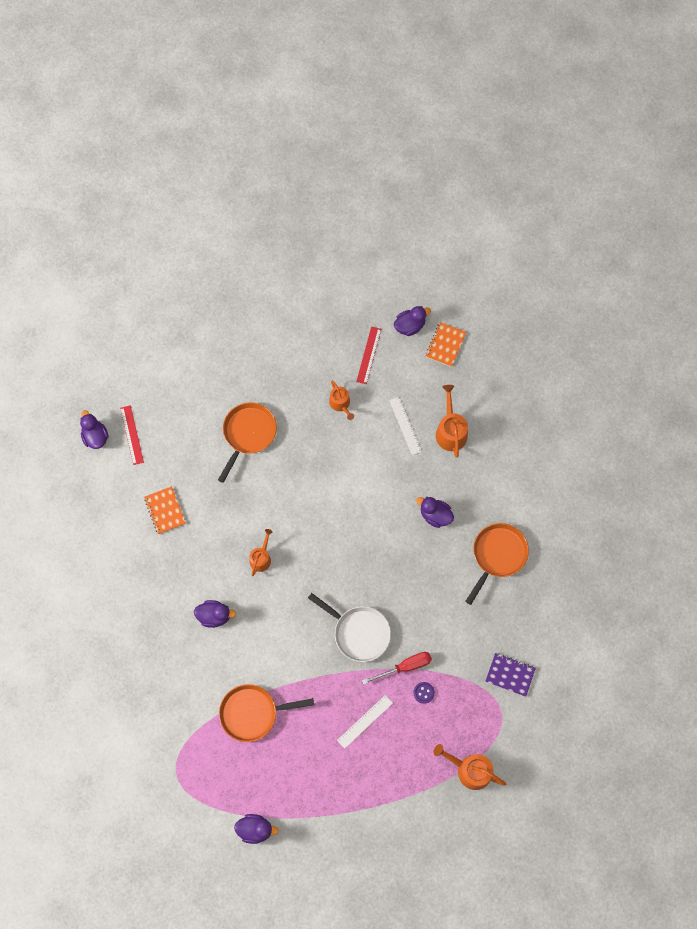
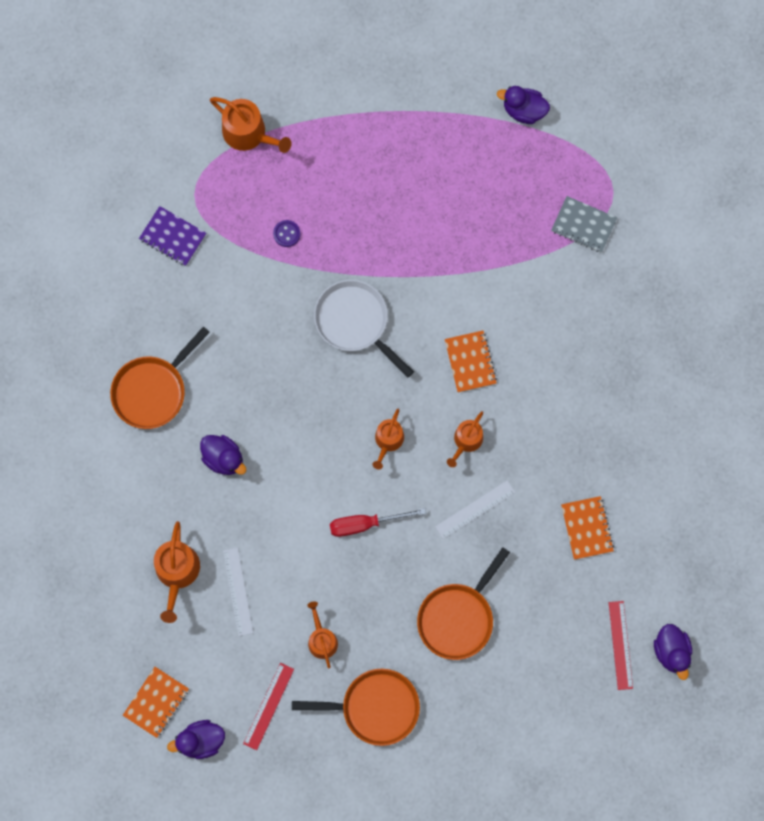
camera: 170 degrees left, 5 degrees up
(195, 740) = (583, 225): none -> grey notebook
(214, 616) = (539, 375): purple duck -> none
(253, 713) = (507, 246): orange pan -> orange pan (374, 707)
(267, 617) = (470, 362): none -> orange notebook
(318, 548) = (388, 441): none -> orange watering can
(365, 721) = (367, 212): white ruler -> white ruler (475, 509)
(405, 667) = (304, 269): red screwdriver -> red screwdriver (365, 524)

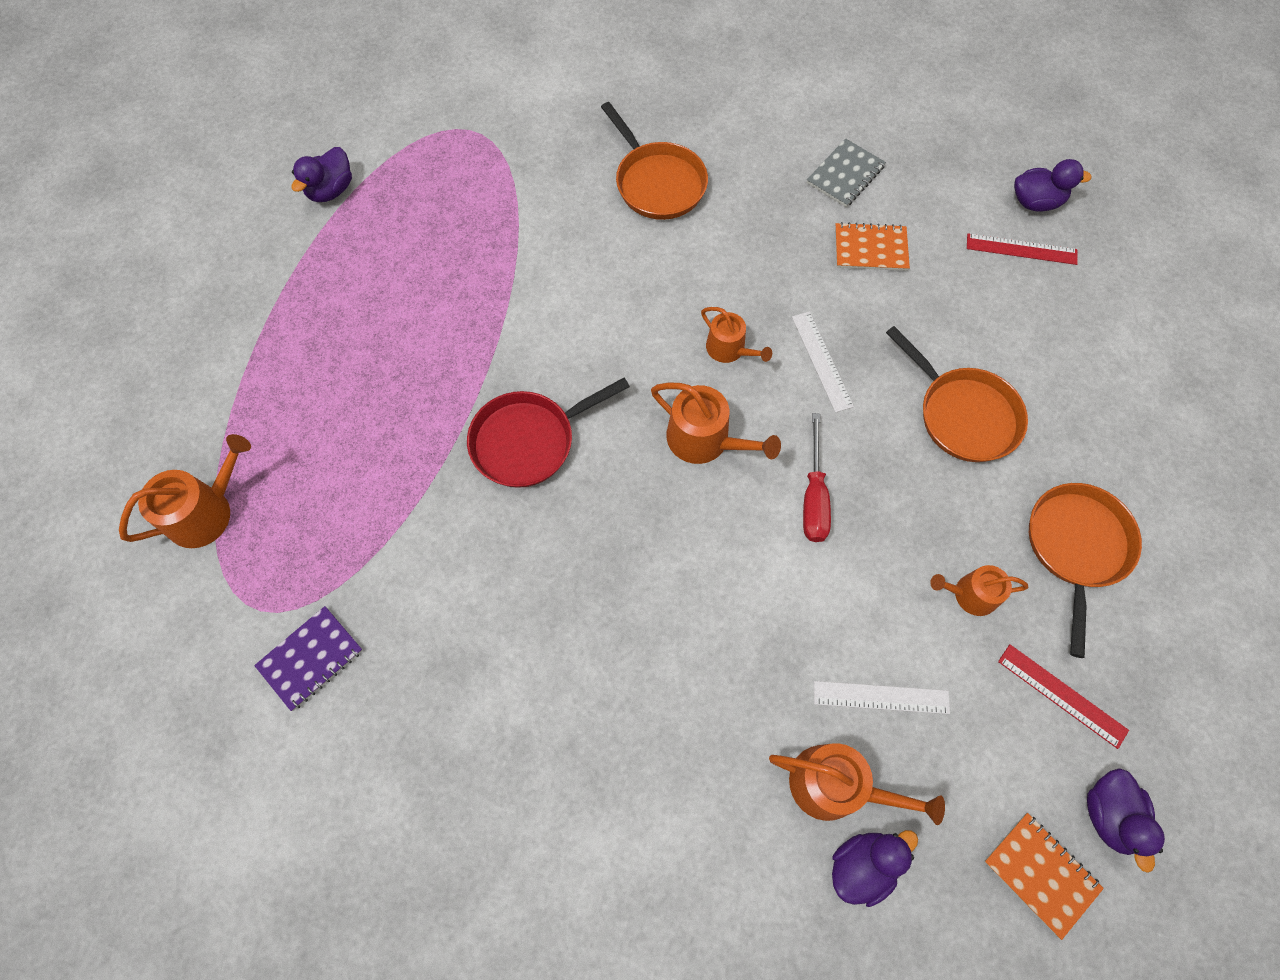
camera: 75 degrees left, 10 degrees down
(153, 390) = (537, 750): orange pan -> orange pan (657, 182)
(223, 458) = (673, 668): purple duck -> purple duck (862, 865)
(286, 234) = (372, 497): purple button -> none
(355, 322) = (529, 440): white pan -> red pan
(388, 441) = (705, 440): orange watering can -> orange watering can, size x1.53
(470, 362) = (627, 320): orange notebook -> none
(583, 225) = (497, 166): grey notebook -> grey notebook (845, 175)

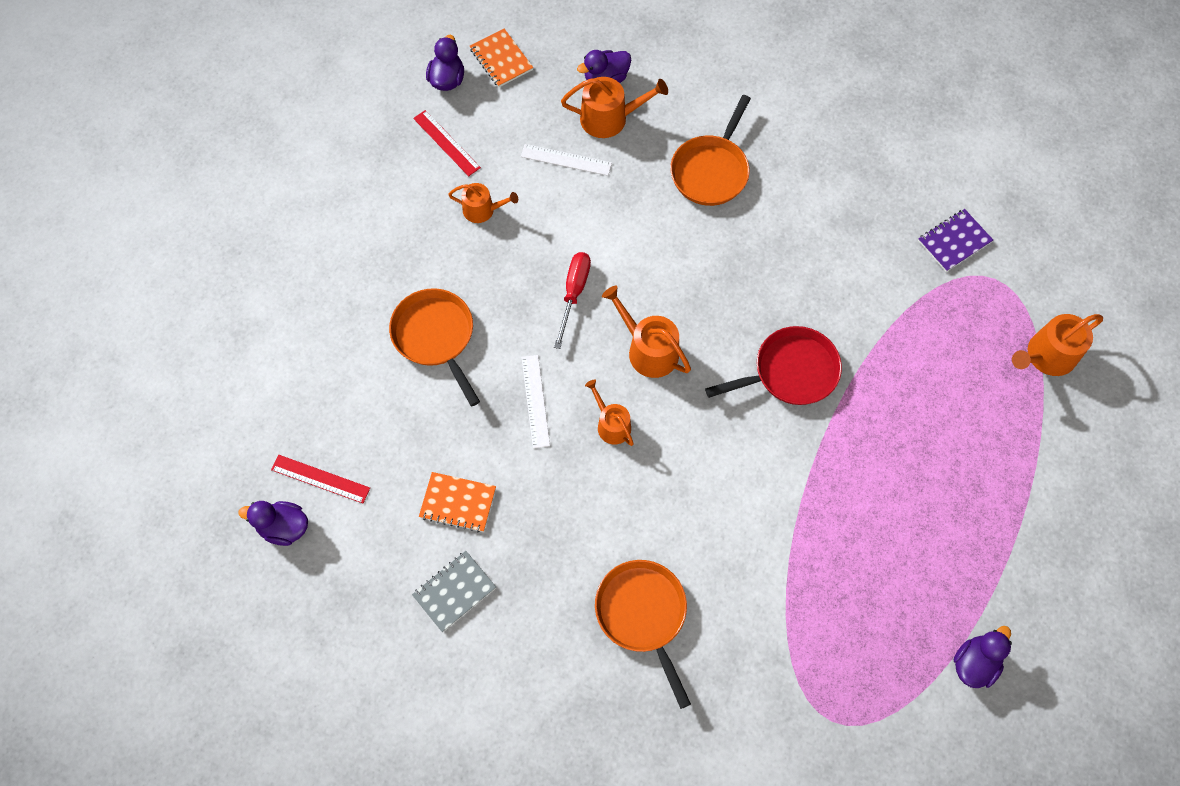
camera: 170 degrees left, 0 degrees up
(836, 786) = (610, 118): orange watering can -> orange watering can turned 150 degrees clockwise
(1076, 547) = (393, 228): orange pan -> orange pan (711, 170)

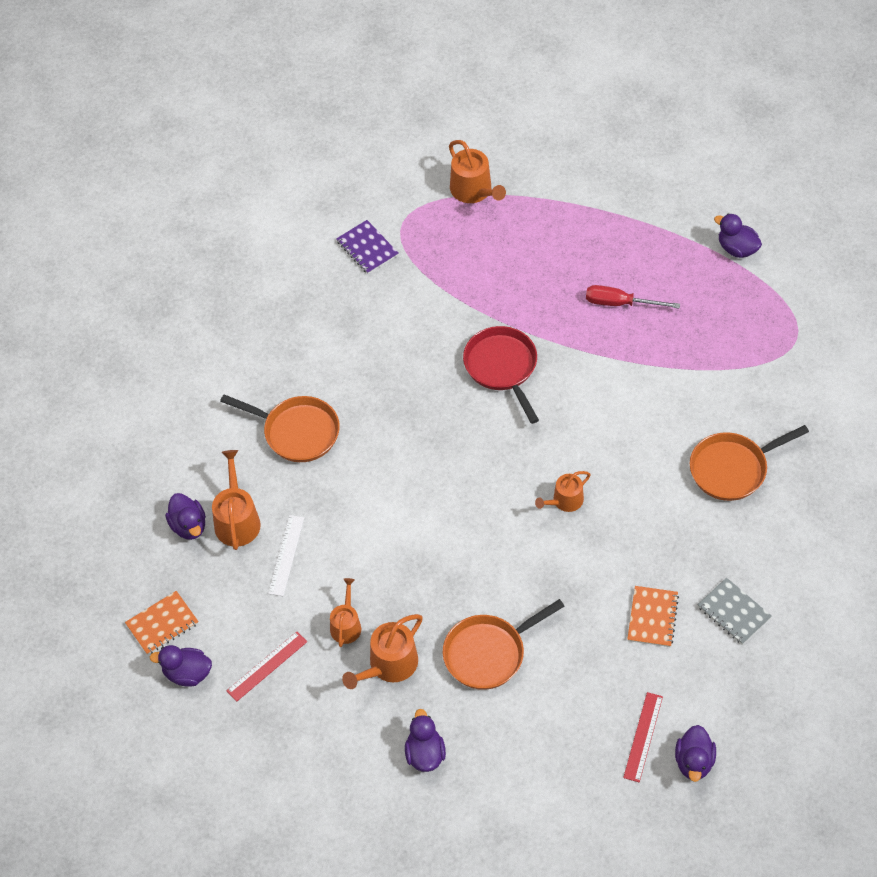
camera: 90 degrees left, 10 degrees down
(335, 274) = (425, 754): none -> purple duck
(535, 401) = (547, 562): white ruler -> none
(574, 293) = (435, 539): red screwdriver -> red screwdriver (620, 303)
(648, 349) = (489, 476): orange watering can -> orange watering can (389, 665)

